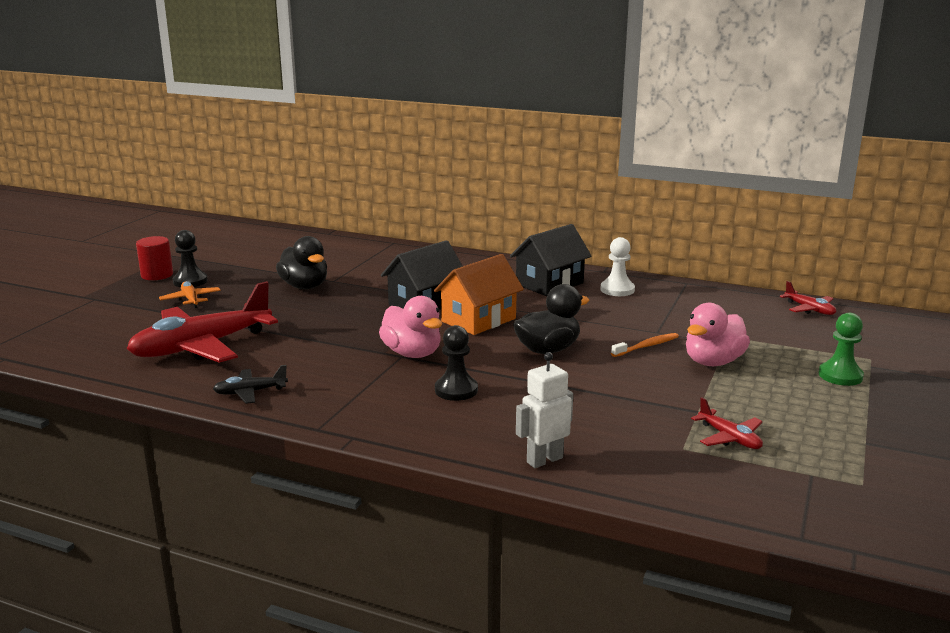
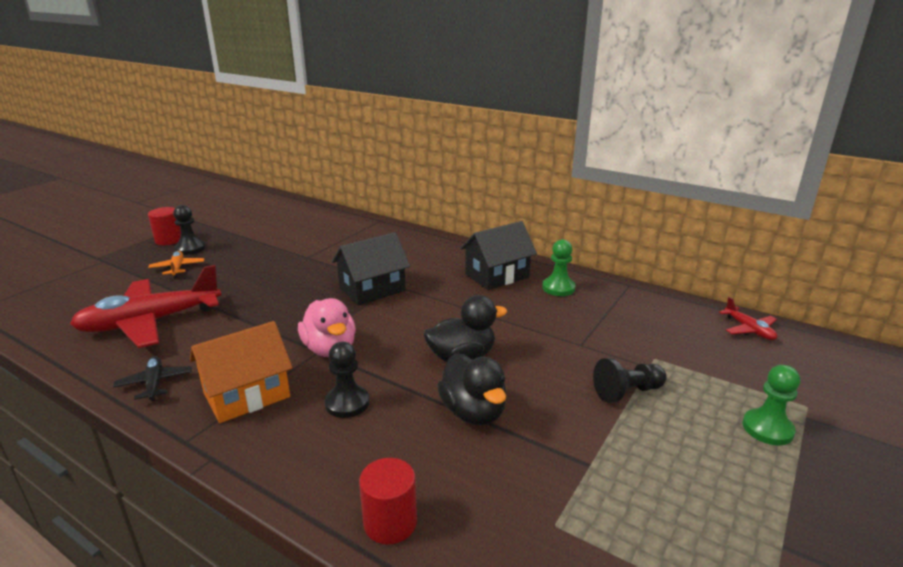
camera: 10 degrees right, 5 degrees up
(250, 392) = (155, 383): black plane -> black plane turned 75 degrees clockwise
(304, 286) = (279, 261): black duck -> black duck (473, 412)
(478, 320) = (412, 313): orange house -> orange house (247, 395)
(544, 460) = (390, 522): white robot -> red cylinder
(617, 290) = (558, 288): white pawn -> green pawn
(646, 346) = (563, 363): orange toothbrush -> none
(713, 362) = (627, 392): pink duck -> black pawn
(729, 438) = (614, 515): red plane -> none

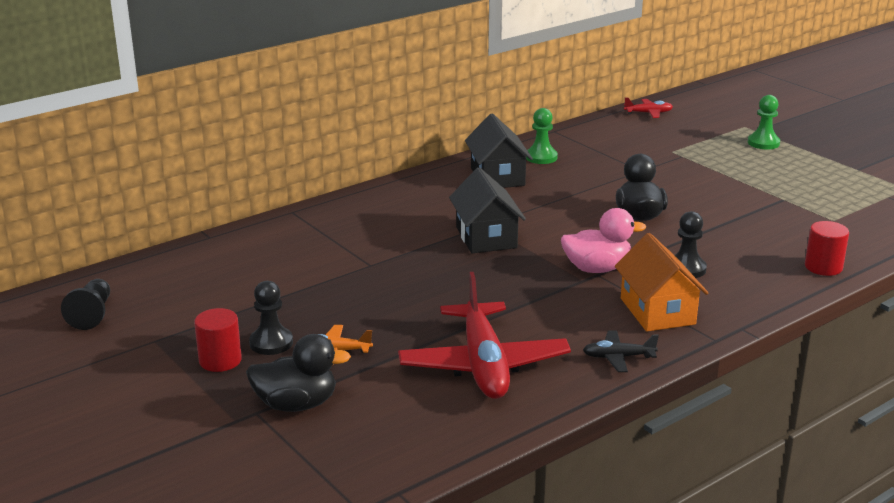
camera: 70 degrees left, 0 degrees up
(473, 412) = (716, 224): black duck -> black duck (296, 404)
(627, 392) = (711, 170): black pawn -> black pawn (92, 314)

